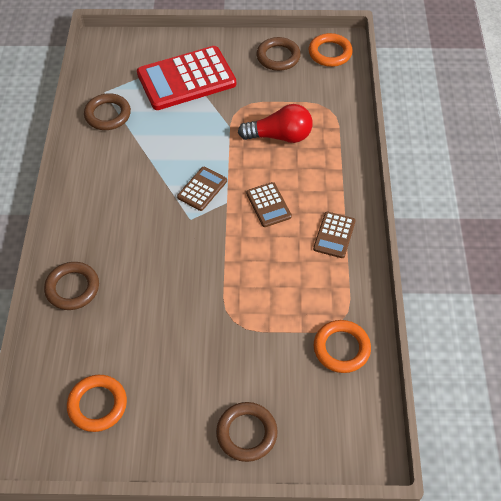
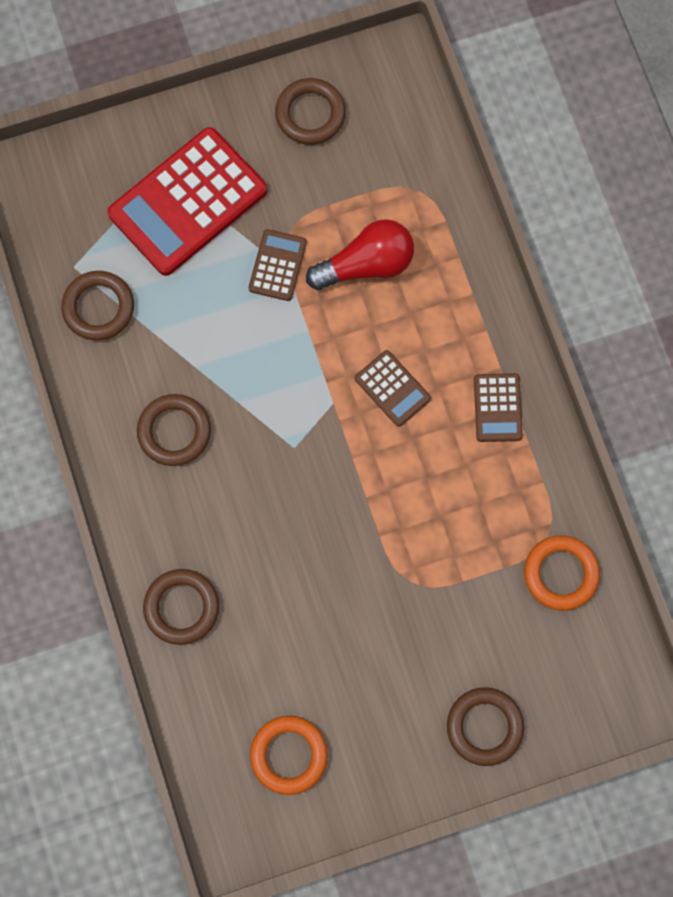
camera: 20 degrees left, 20 degrees up
(119, 189) = (174, 431): none -> brown ring
(202, 189) = (291, 393): brown calculator -> brown calculator (277, 265)
(330, 53) = (386, 81): orange ring -> none

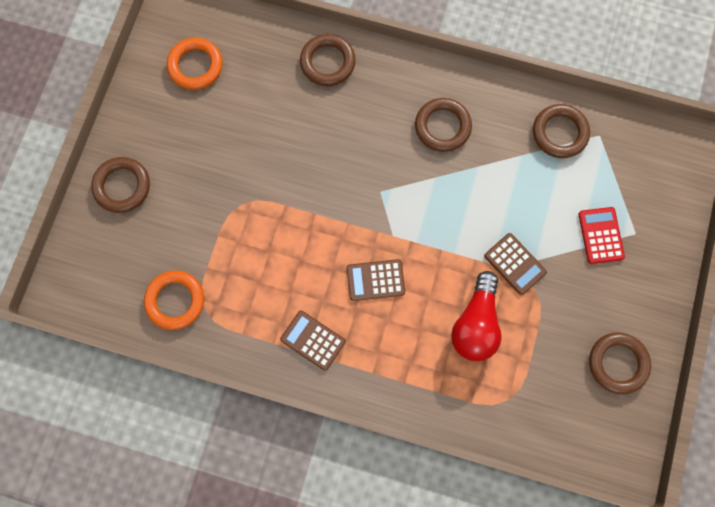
camera: 125 degrees right, 0 degrees up
(188, 202) = (600, 235): red calculator -> red calculator, size x0.48

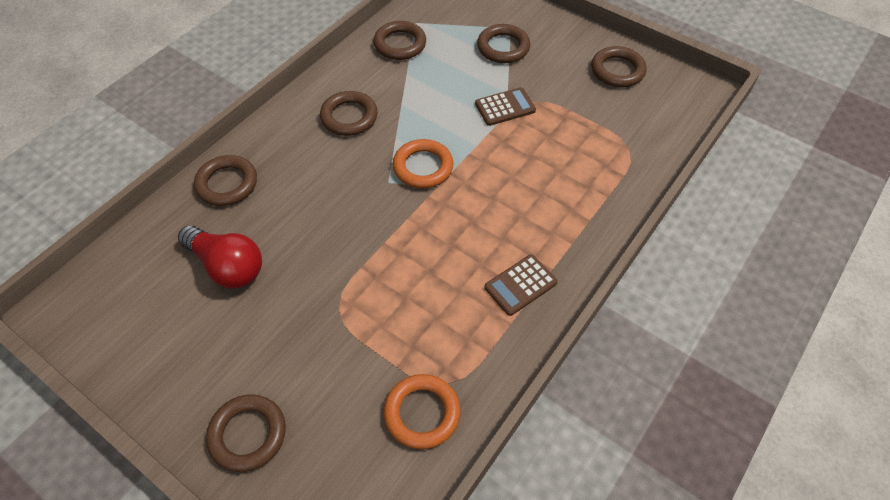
camera: 70 degrees left, 20 degrees down
(195, 66) = (147, 307): orange ring -> orange ring (423, 167)
(375, 280) = (477, 212): brown calculator -> none
(475, 324) = (550, 150): red light bulb -> red light bulb (227, 266)
(600, 235) = (503, 47): red calculator -> brown ring

